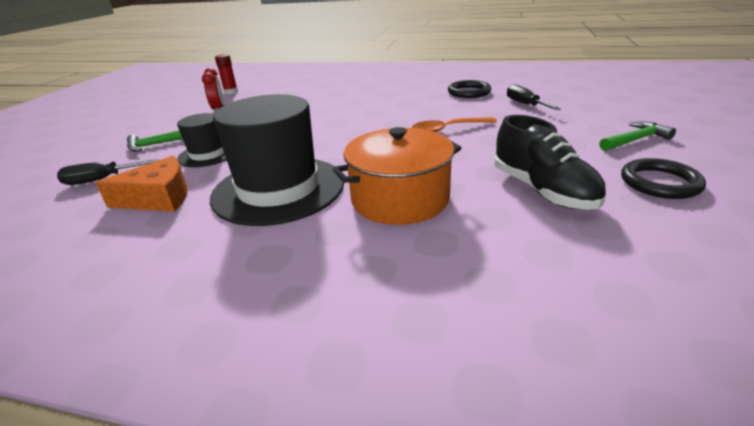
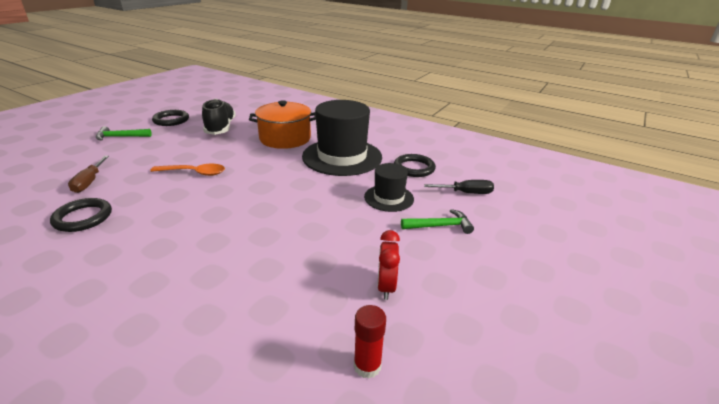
camera: 165 degrees left, 0 degrees up
(159, 198) = (414, 168): orange cheese -> black ring
(525, 104) = (89, 182): black screwdriver -> brown screwdriver

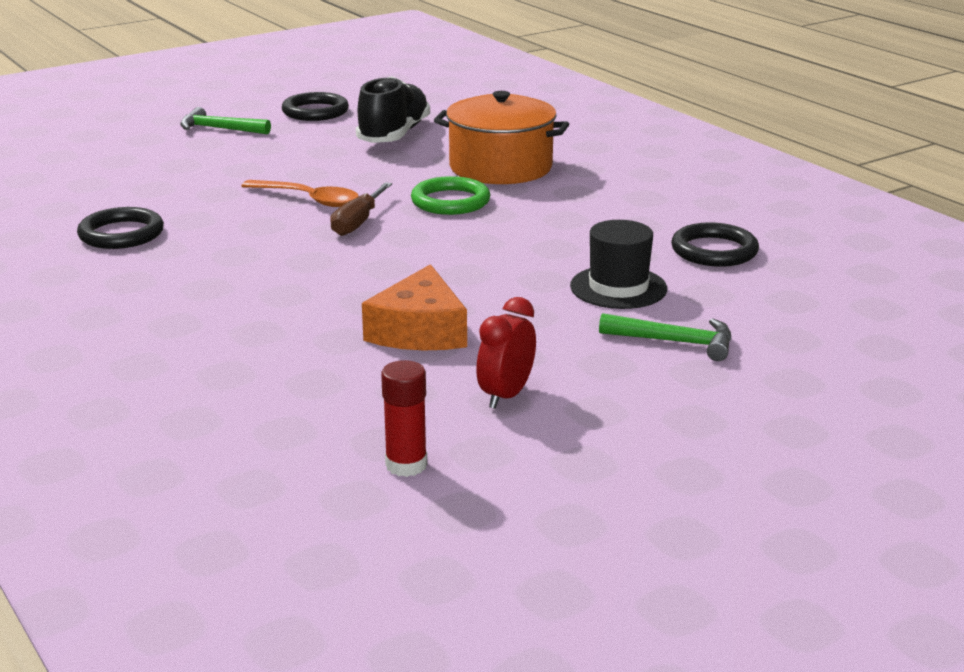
camera: 25 degrees right, 5 degrees down
(89, 182) = (147, 189): brown screwdriver -> brown screwdriver (358, 222)
(272, 161) = (450, 201): none -> green ring
(308, 250) = (419, 331): none -> orange cheese
(342, 157) = (586, 212): black hat -> none
(466, 193) = (780, 305): black screwdriver -> none

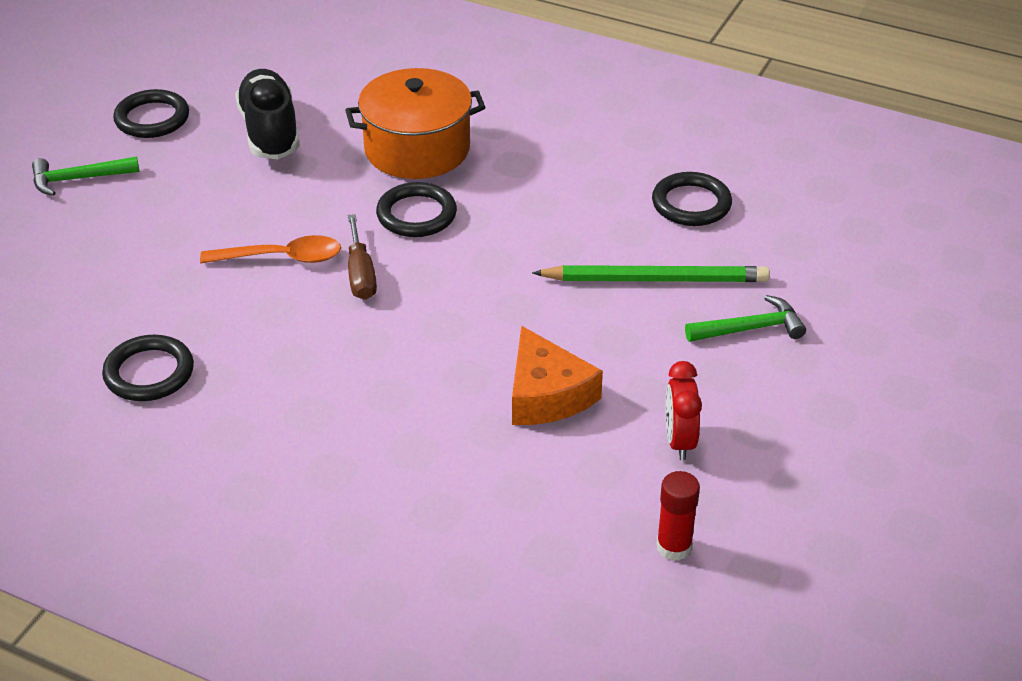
camera: 30 degrees left, 15 degrees up
(450, 201) = (416, 214): green ring -> black ring
(618, 287) = (655, 279): black hat -> green pencil

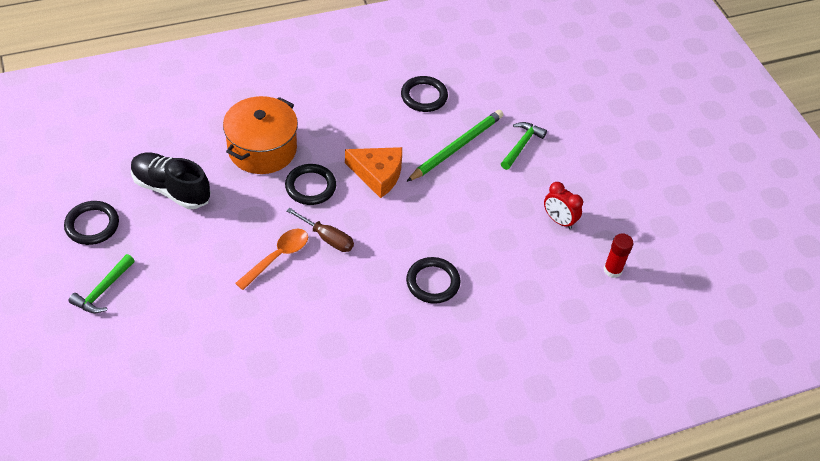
camera: 50 degrees left, 10 degrees up
(149, 373) = (299, 366): black ring -> black ring (433, 282)
(546, 394) = (484, 238): orange cheese -> orange cheese (378, 174)

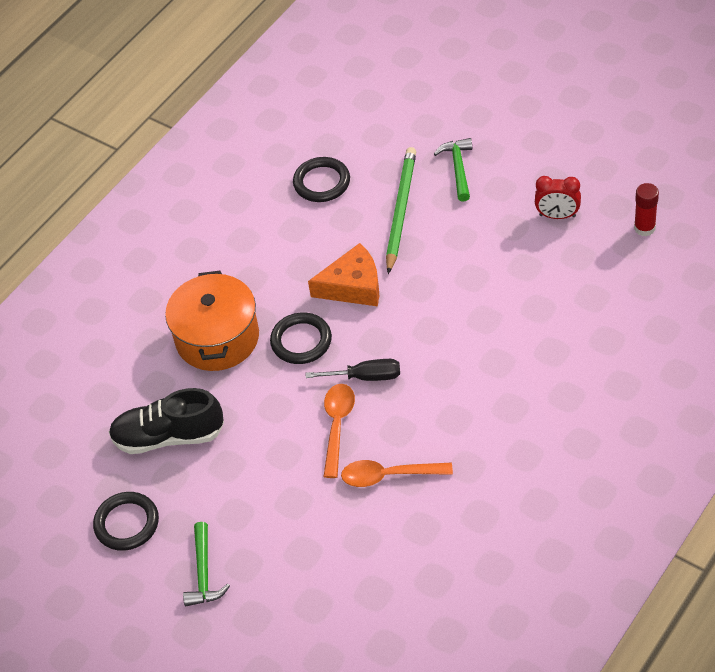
camera: 25 degrees left, 0 degrees up
(276, 313) = (388, 476): none -> orange spoon
(327, 238) = (366, 377): brown screwdriver -> black screwdriver
(433, 282) = (500, 349): black ring -> none

